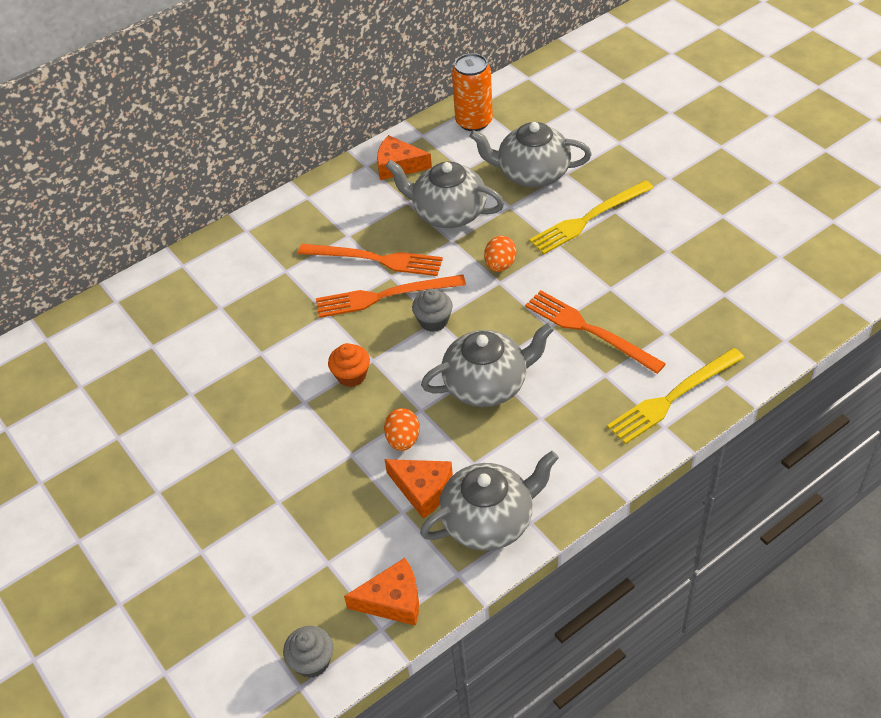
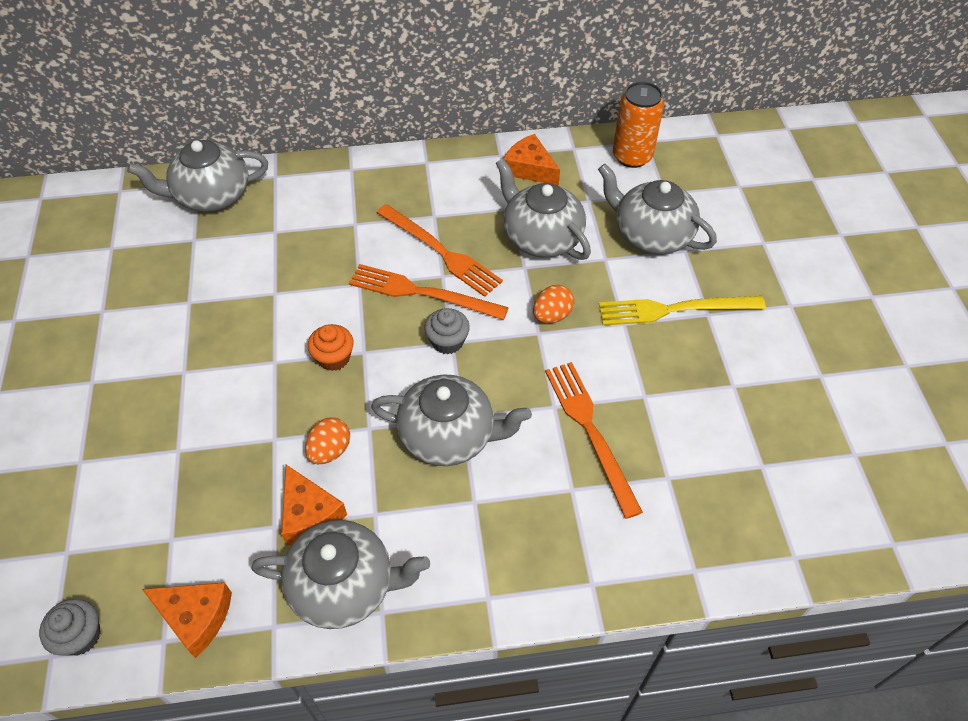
camera: 25 degrees right, 5 degrees up
(138, 305) = (211, 196): none -> grey teapot
(673, 397) = (624, 555): yellow fork -> none

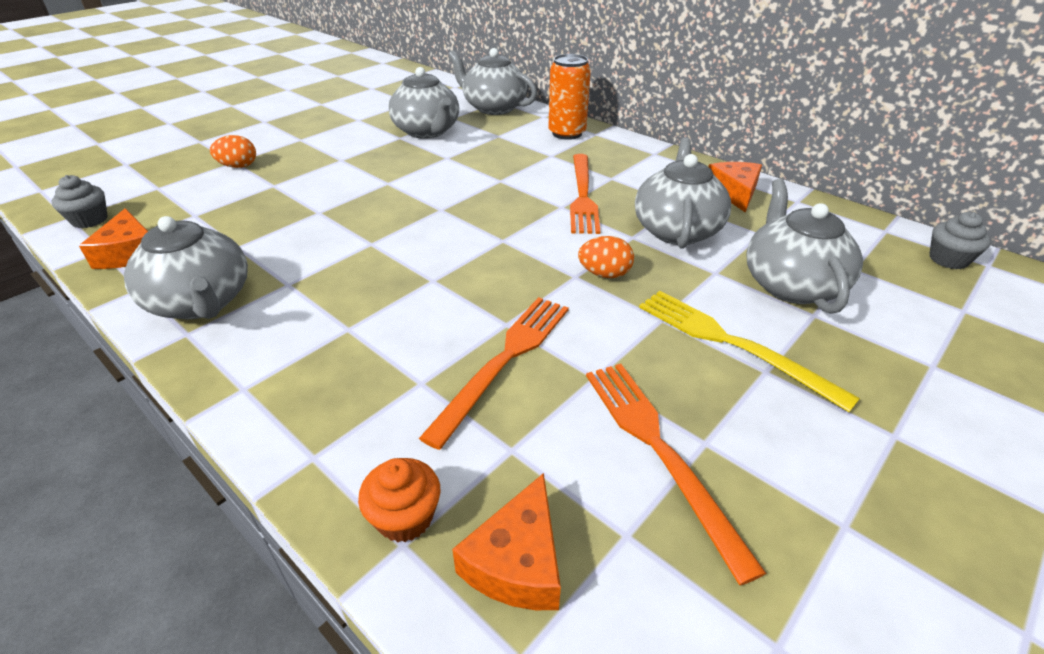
camera: 50 degrees right, 15 degrees down
(309, 514) = (261, 255): orange cheese -> orange cheese (517, 561)
(330, 450) = (331, 237): orange egg -> orange egg (238, 166)
(334, 358) = (419, 201): orange cupcake -> orange cupcake (405, 517)
(422, 293) = (531, 206): orange fork -> orange fork (659, 450)
(447, 341) = (500, 238): grey cupcake -> grey cupcake (948, 259)
(449, 435) = (405, 282): grey teapot -> grey teapot (427, 131)
(632, 156) = (853, 231): orange can -> orange can (567, 133)

